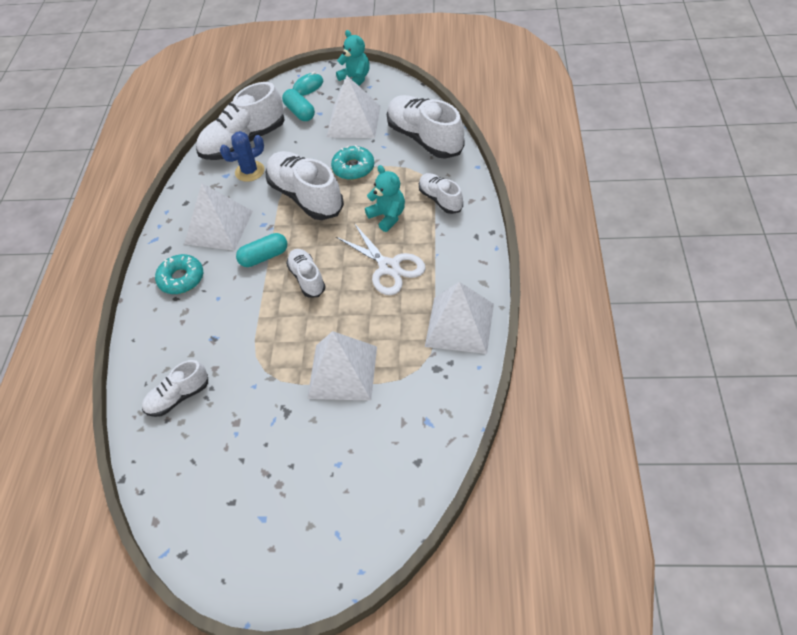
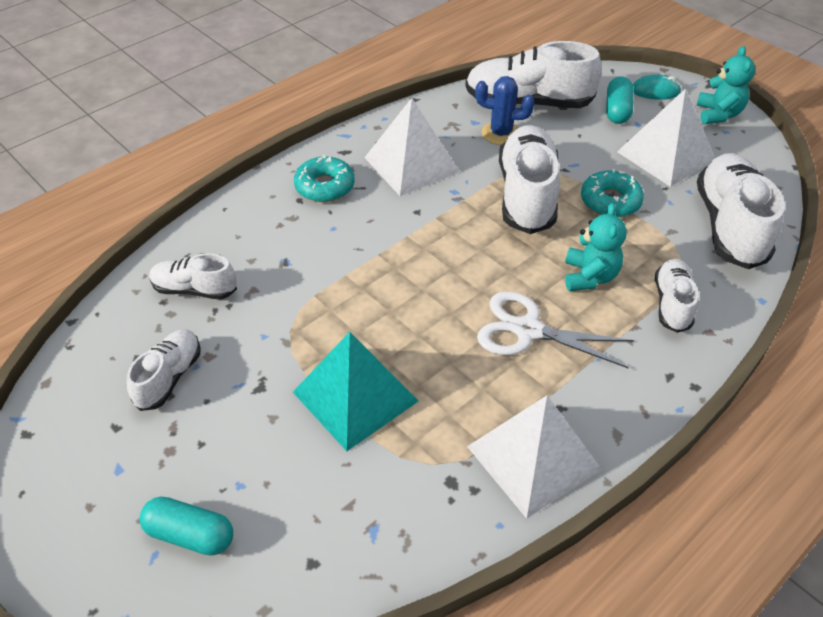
camera: 40 degrees right, 5 degrees down
(264, 257) = (418, 223): turquoise capsule -> turquoise capsule (190, 535)
(307, 278) = (433, 275): white shoe -> white shoe (169, 377)
(343, 372) = (355, 396): white pyramid -> turquoise pyramid
(389, 267) = (528, 330): white scissors -> white scissors turned 105 degrees clockwise

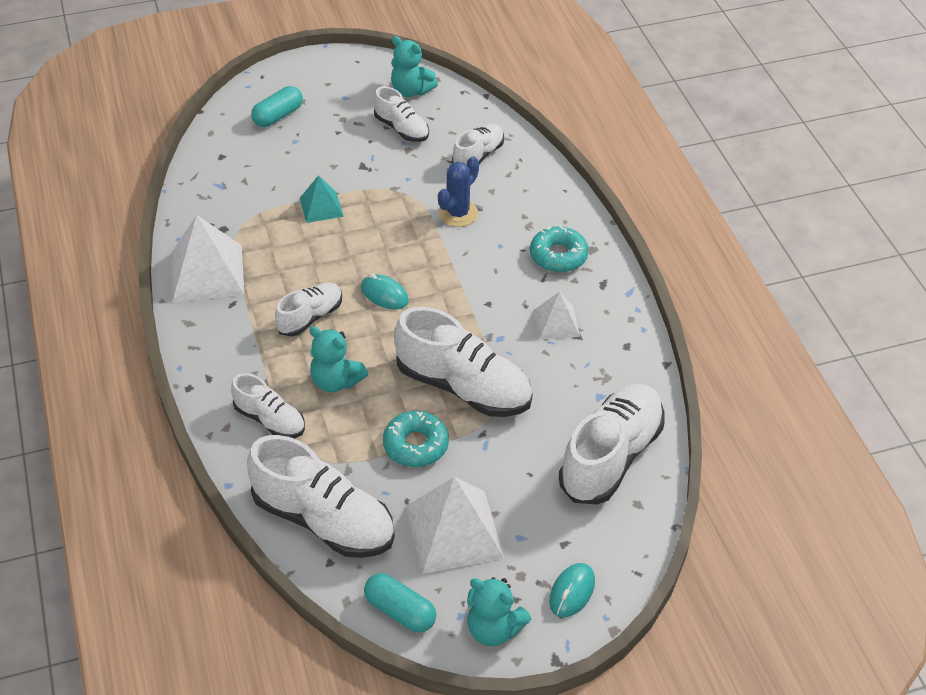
camera: 115 degrees right, 0 degrees up
(81, 399) = (411, 91): none -> turquoise teddy bear
(355, 396) = (321, 207): turquoise pyramid -> turquoise pyramid, size x0.56
(412, 164) = (556, 323): white pyramid -> white pyramid, size x0.56
(456, 286) = (384, 294): none -> turquoise mouse
(501, 133) = (568, 409): blue cactus -> blue cactus (458, 213)
(528, 330) = (310, 317): white scissors -> white shoe
(617, 110) = (554, 531): turquoise capsule -> turquoise capsule (400, 611)

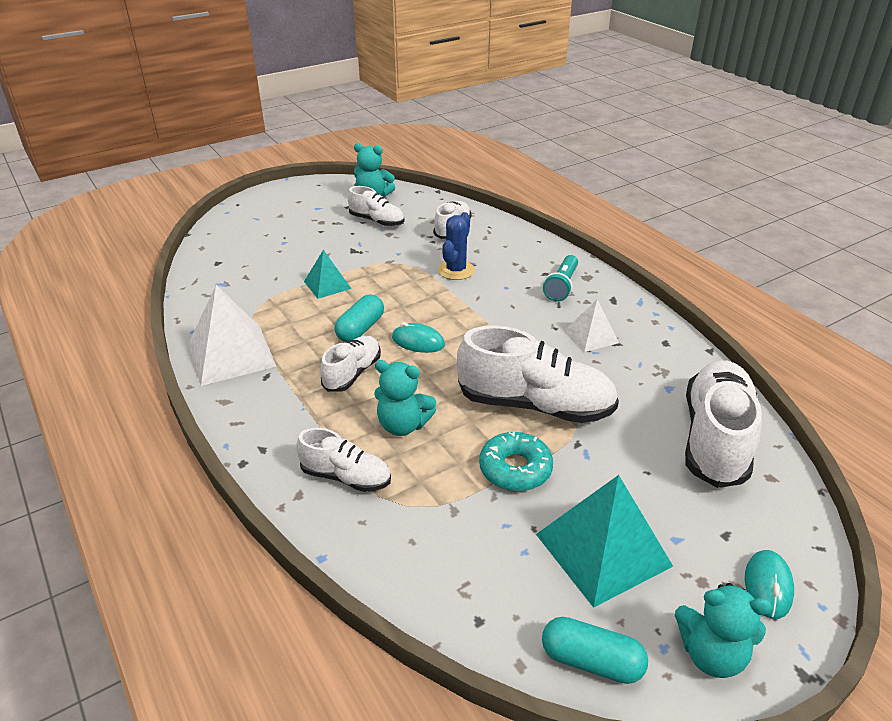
camera: 15 degrees left, 10 degrees down
(278, 116) = (261, 228): turquoise capsule -> turquoise capsule (360, 329)
(324, 520) = (451, 572): white shoe -> none
(454, 531) = (603, 550): white pyramid -> turquoise pyramid
(558, 256) = (561, 286): turquoise donut -> turquoise flashlight

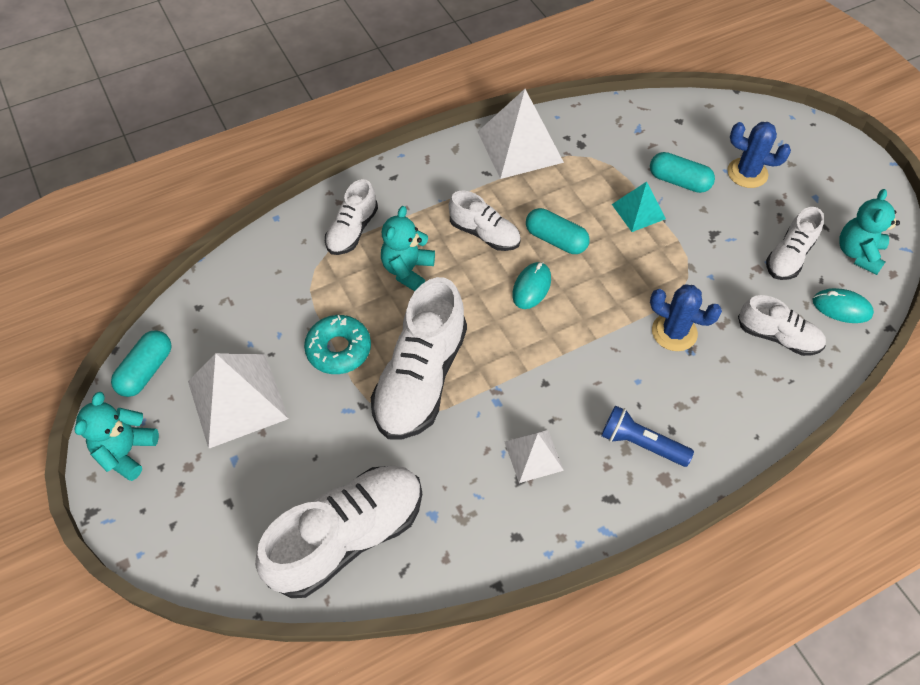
camera: 95 degrees right, 20 degrees up
(288, 233) = (747, 173): none -> blue cactus
(293, 264) = (678, 181): none -> turquoise capsule
(561, 286) = (641, 444): turquoise flashlight -> blue flashlight
(603, 550) = (237, 400): turquoise pyramid -> white pyramid
(715, 438) = (348, 537): white shoe -> white shoe turned 60 degrees counterclockwise
(768, 586) = (169, 517): turquoise mouse -> turquoise mouse (841, 308)

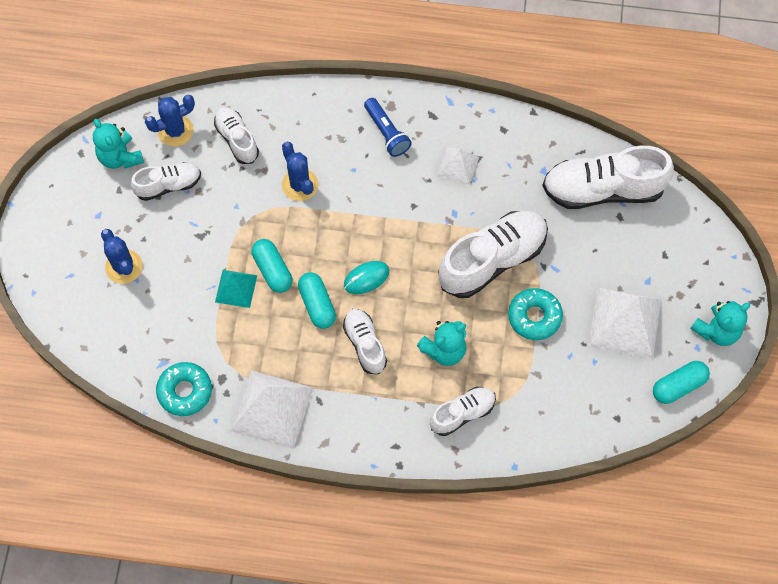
camera: 145 degrees left, 10 degrees up
(600, 121) = (185, 391): none -> turquoise donut
(678, 181) = (181, 293): turquoise capsule -> turquoise capsule (273, 270)
(841, 308) = (175, 131): turquoise mouse -> blue cactus
(858, 253) = (120, 157): turquoise teddy bear -> turquoise teddy bear turned 90 degrees clockwise

